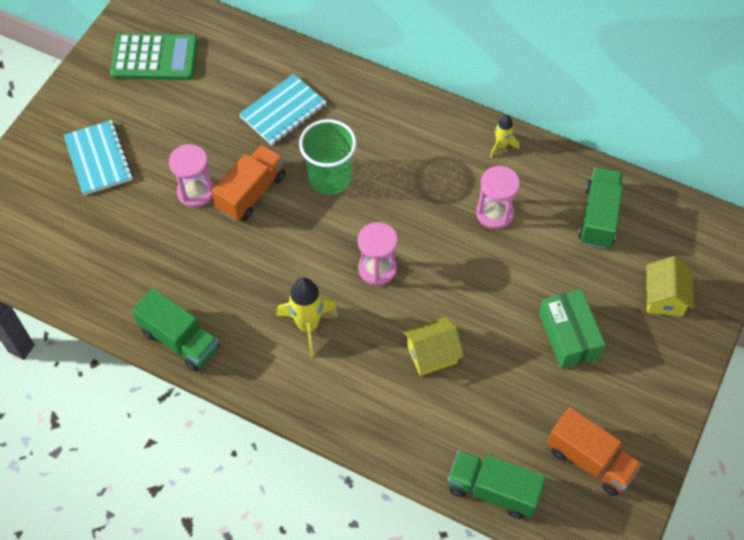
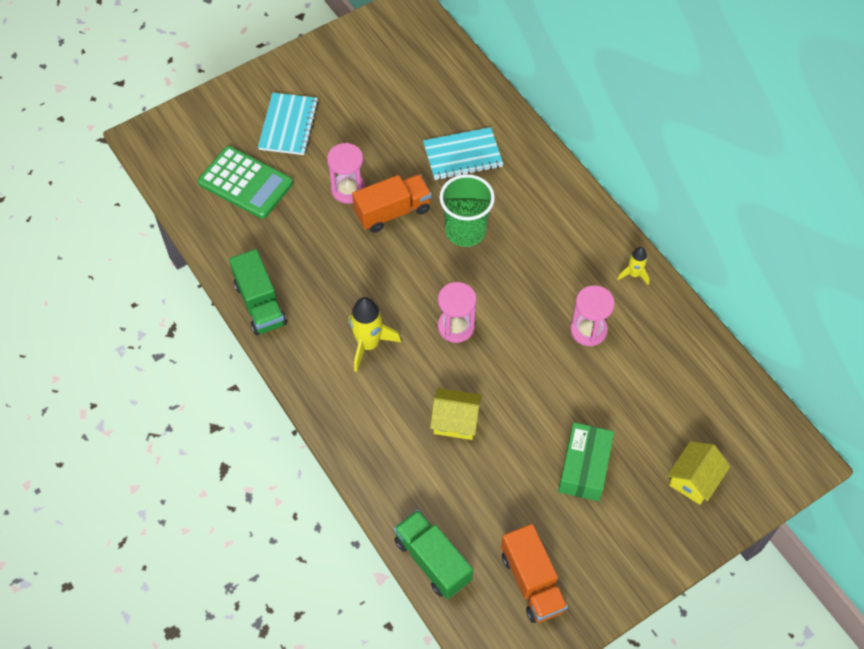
camera: 30 degrees right, 0 degrees up
(155, 58) = (385, 62): green calculator -> green calculator (245, 183)
(598, 217) = (680, 380): green truck -> none

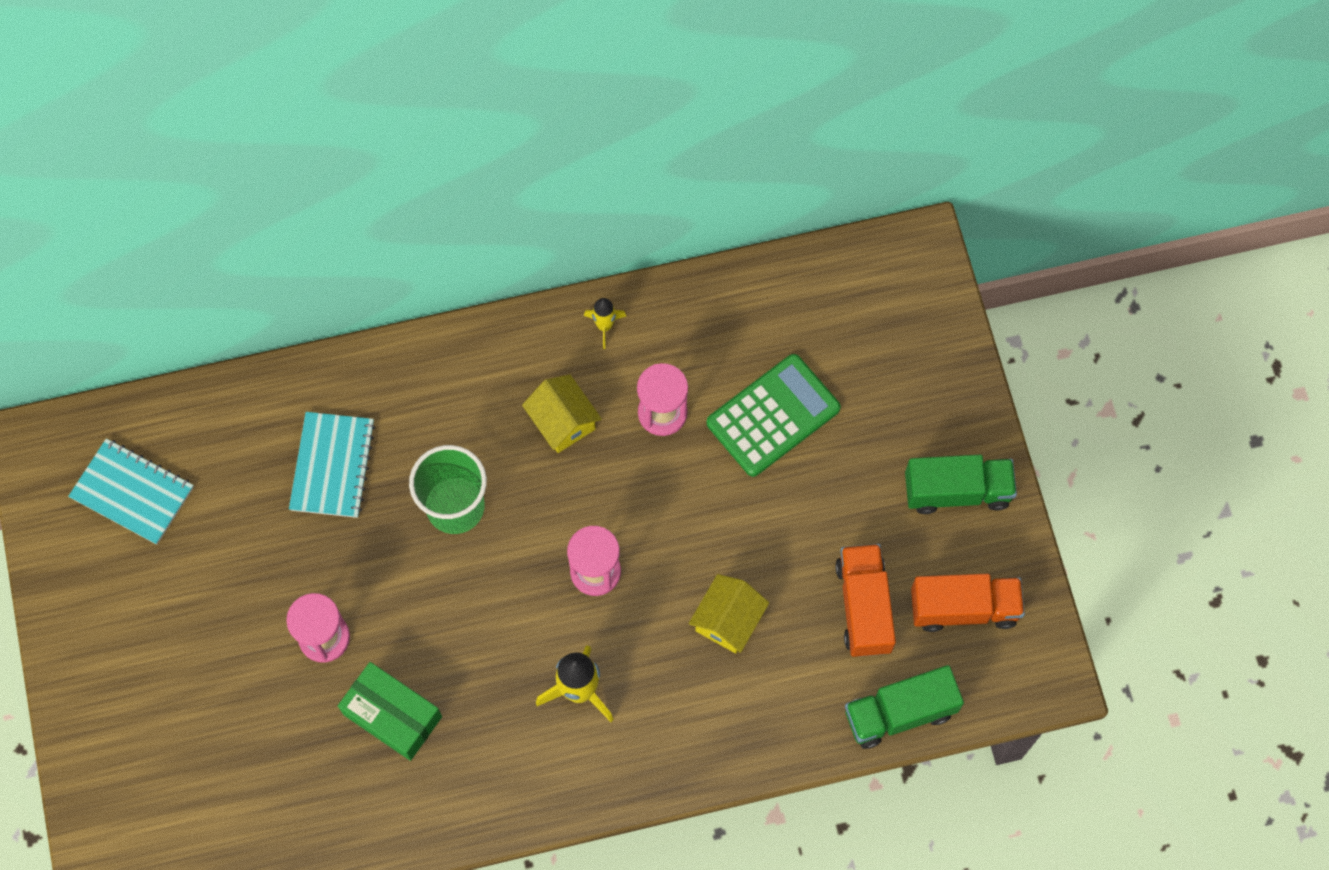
camera: 70 degrees left, 10 degrees up
(245, 183) = (253, 776): green calculator -> green calculator (773, 416)
(260, 304) = (462, 814): green truck -> green truck (957, 491)
(288, 125) = (177, 685): turquoise notebook -> turquoise notebook (132, 492)
(392, 212) = (386, 590): orange truck -> orange truck (863, 607)
(584, 467) = (843, 493): green box -> green box (392, 715)
(694, 479) = (901, 376): yellow house -> yellow house (563, 421)

